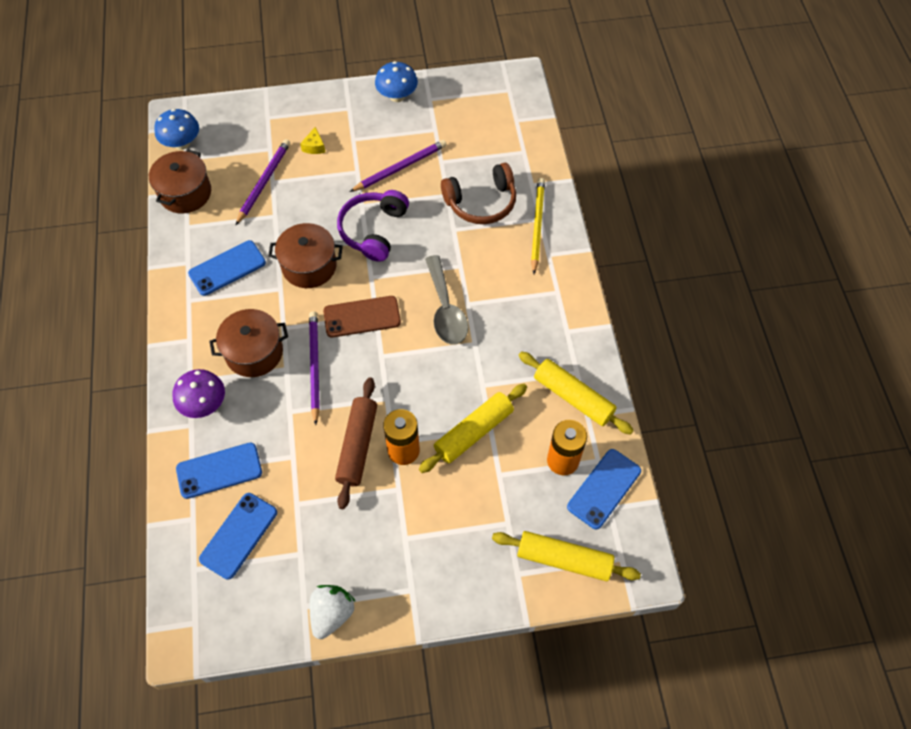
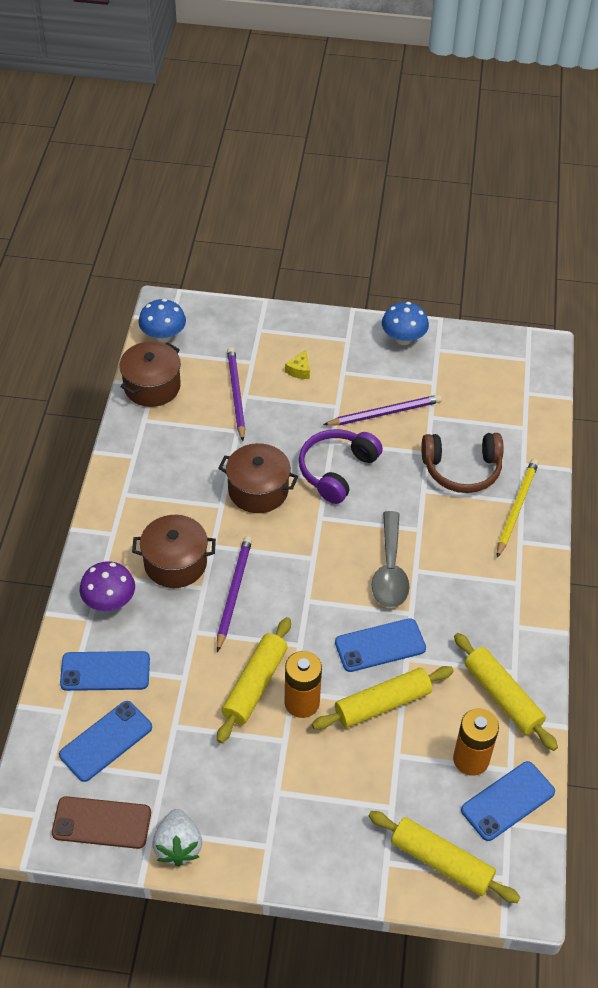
camera: 15 degrees right, 10 degrees down
(227, 268) = (173, 471): blue phone -> blue phone (380, 645)
(264, 182) = (236, 394): purple pencil -> purple pencil turned 45 degrees counterclockwise
(332, 614) = (178, 846): white strawberry -> white strawberry turned 135 degrees clockwise
(357, 446) = (255, 685): brown rolling pin -> yellow rolling pin
(362, 317) = (298, 555): brown phone -> brown phone (101, 822)

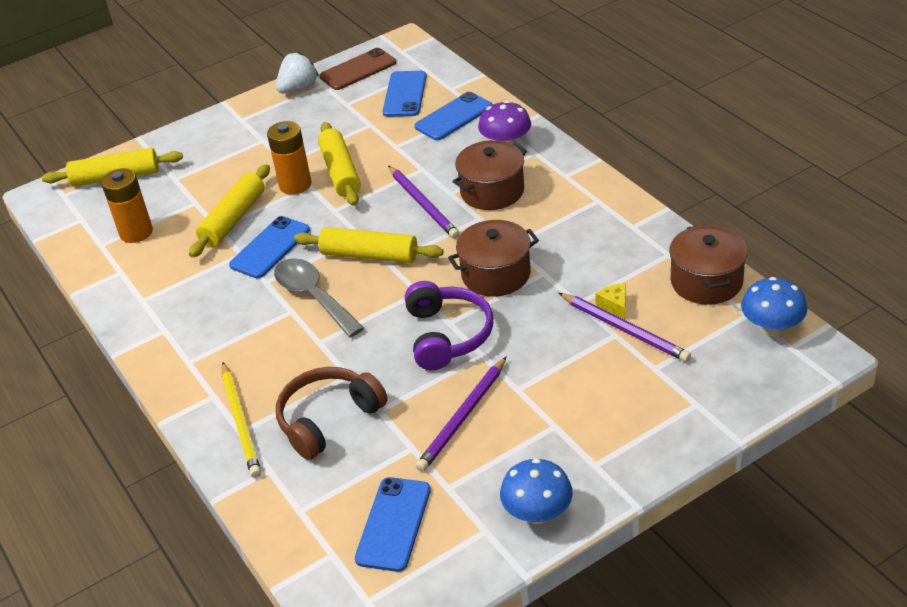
camera: 145 degrees right, 10 degrees down
(178, 846) = (298, 88): white strawberry -> white strawberry turned 90 degrees clockwise
(299, 370) = (599, 395): yellow cheese -> yellow cheese (614, 305)
(502, 697) = (139, 279): yellow rolling pin -> yellow rolling pin (369, 255)
(507, 801) = (90, 229): blue phone -> blue phone (393, 524)

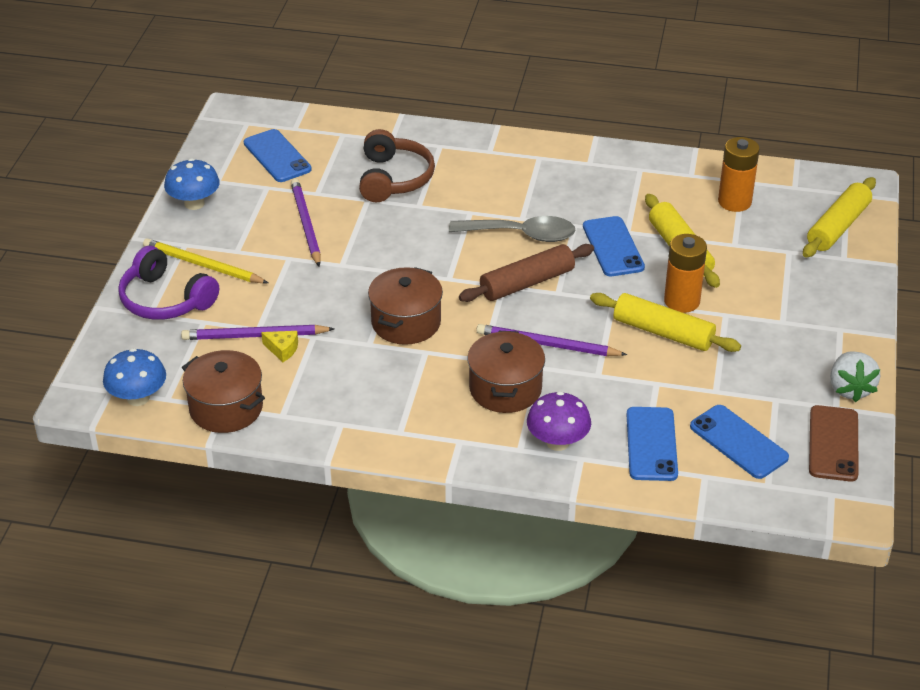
camera: 130 degrees right, 0 degrees up
(241, 422) = (448, 149): yellow pencil -> yellow pencil (203, 265)
(369, 255) = (527, 283): yellow rolling pin -> brown rolling pin
(447, 335) = (384, 263): purple headphones -> purple headphones (165, 300)

